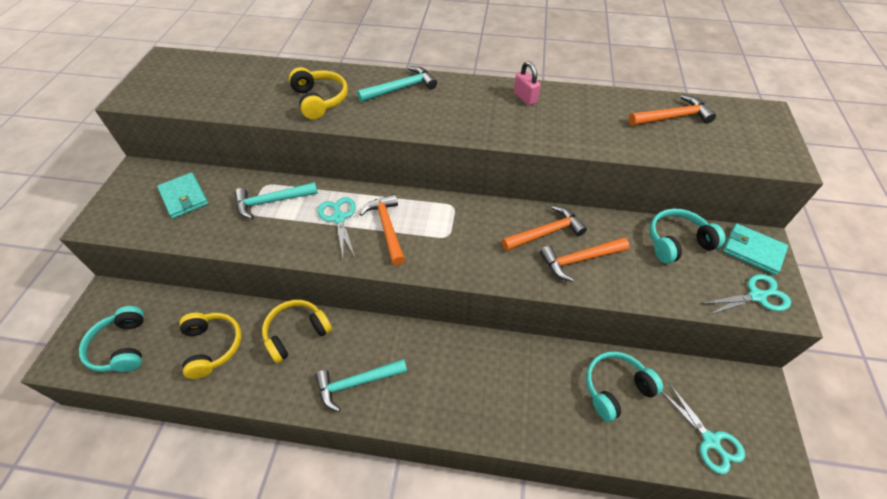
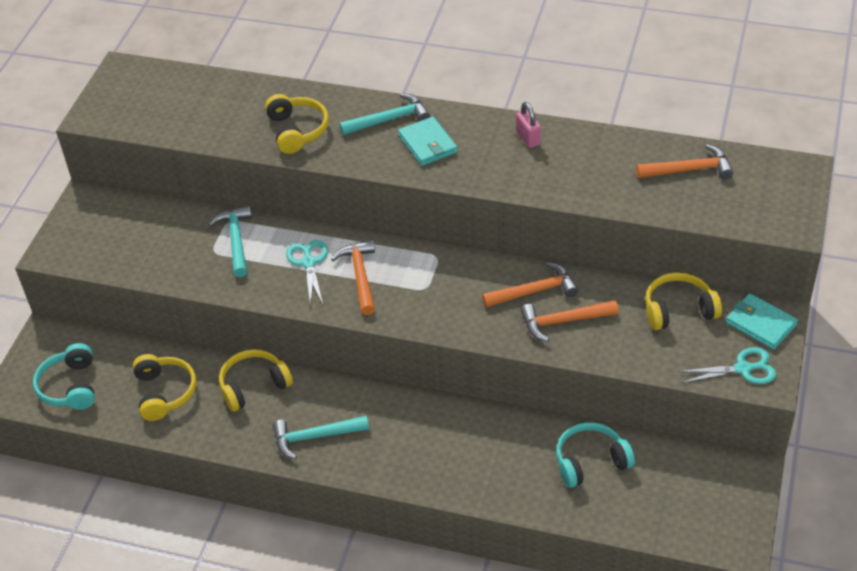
camera: 10 degrees right, 5 degrees down
(184, 197) = (140, 230): turquoise wallet -> turquoise wallet (428, 144)
(272, 201) = (236, 240): turquoise hammer -> turquoise hammer turned 90 degrees clockwise
(677, 242) = (678, 310): turquoise headphones -> yellow headphones
(710, 441) = (676, 514): turquoise scissors -> none

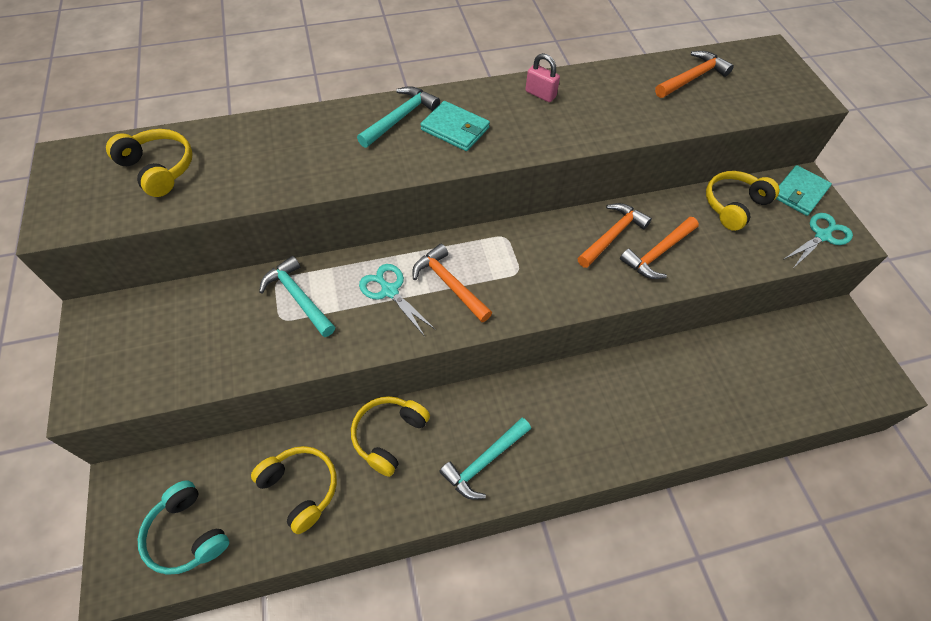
camera: 35 degrees left, 10 degrees up
(297, 130) = (314, 158): yellow headphones -> yellow headphones (158, 169)
(590, 461) = (727, 367): turquoise headphones -> none
(760, 324) = (799, 193): turquoise wallet -> turquoise wallet turned 60 degrees counterclockwise

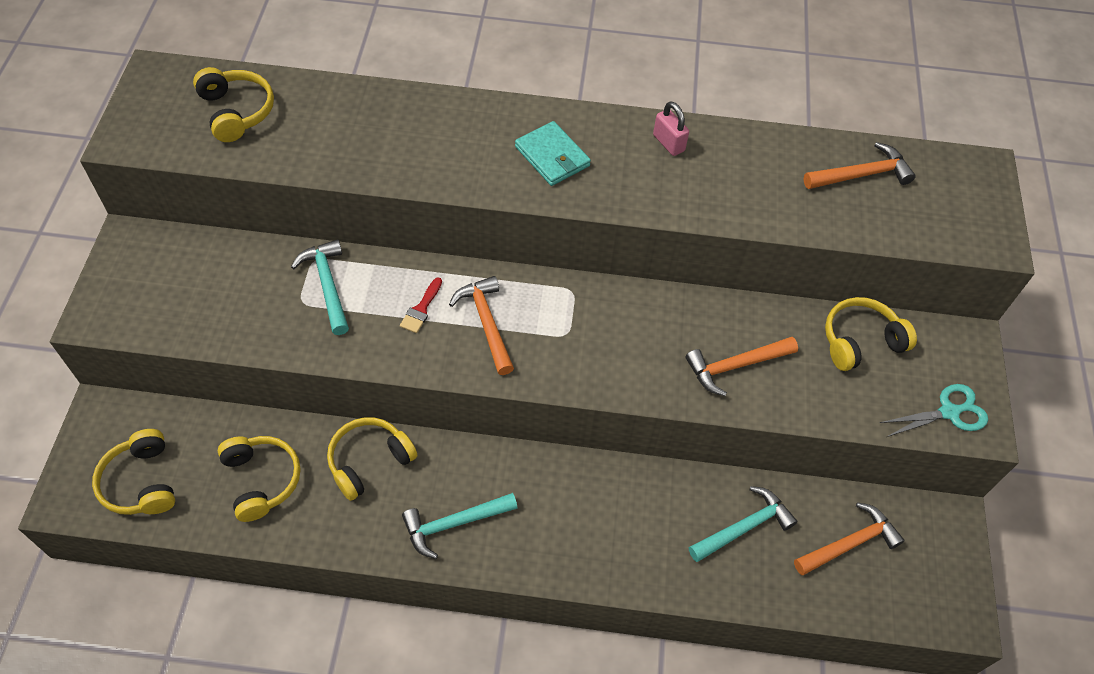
camera: 20 degrees right, 0 degrees up
(187, 534) = (141, 482): turquoise headphones -> yellow headphones
(389, 291) = (421, 309): turquoise scissors -> red brush
(400, 118) = (500, 126): turquoise hammer -> turquoise hammer (744, 527)
(612, 235) = (694, 329): orange hammer -> orange hammer (849, 543)
(799, 193) = (953, 352): turquoise wallet -> none

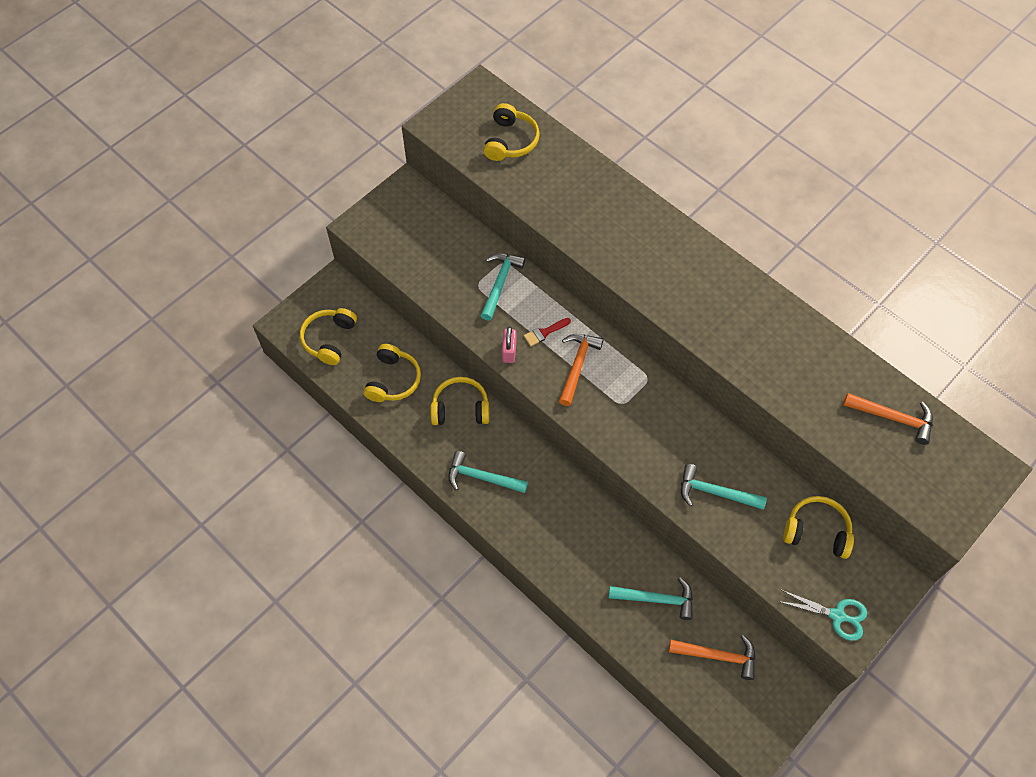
camera: 40 degrees right, 5 degrees up
(552, 156) = (685, 281): turquoise wallet -> none
(668, 143) = (772, 316): pink padlock -> pink padlock (509, 351)
(735, 366) = (715, 492): orange hammer -> turquoise hammer

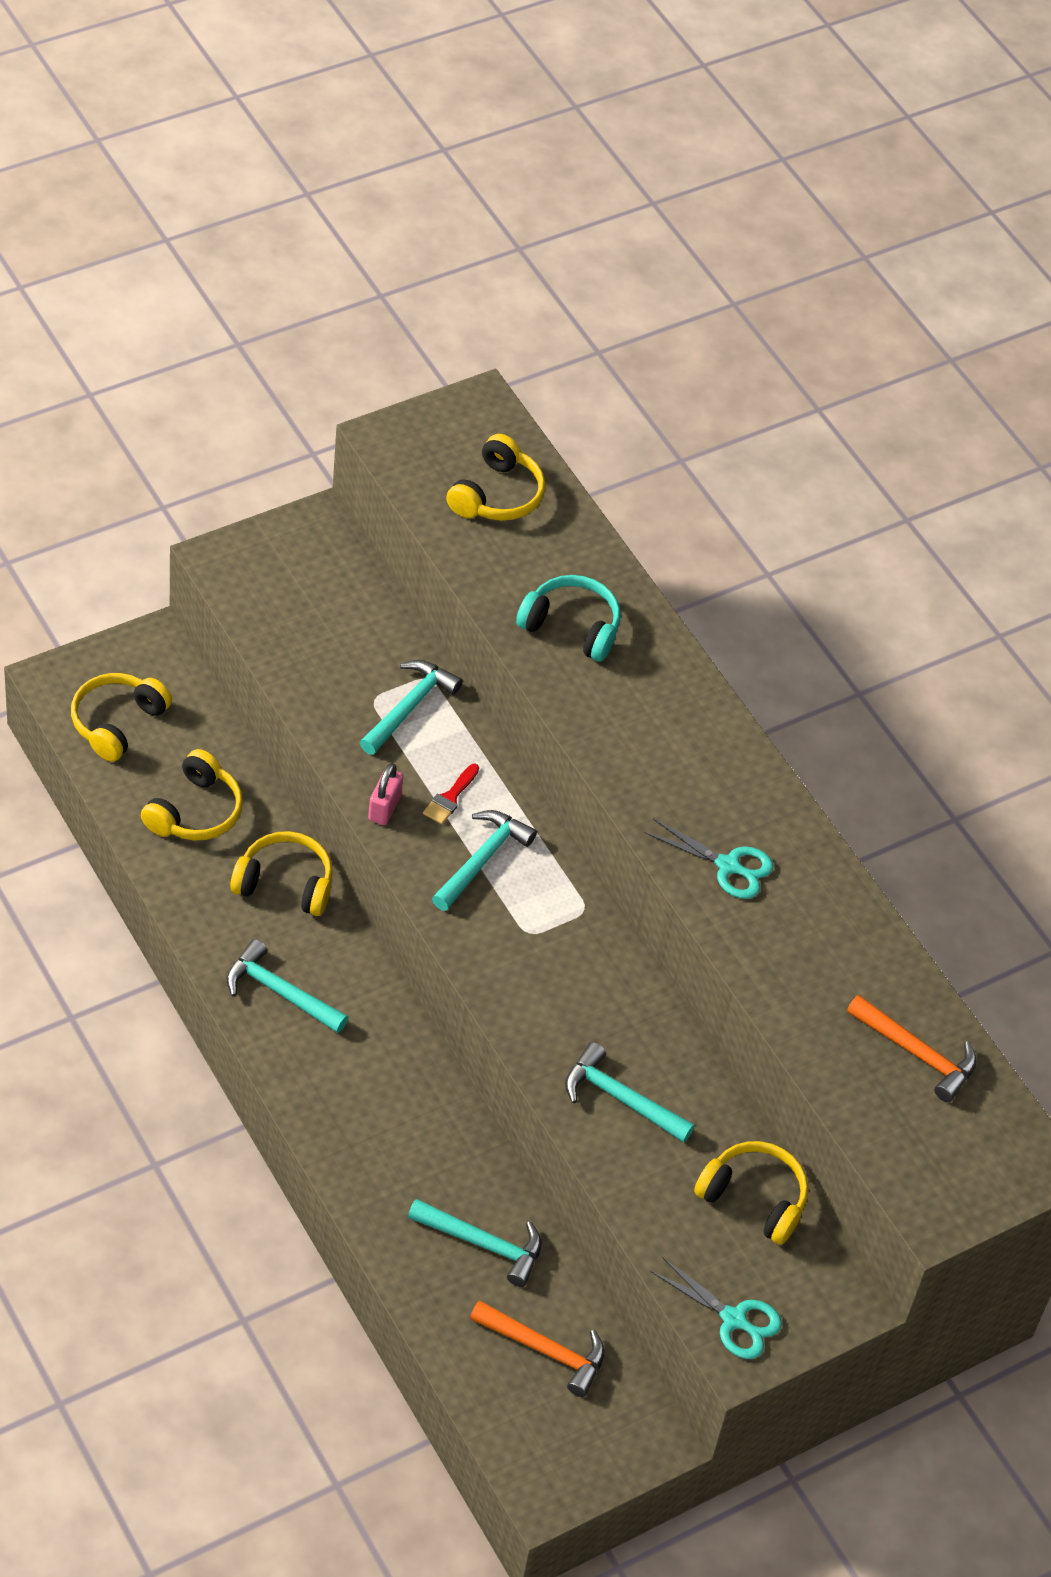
camera: 10 degrees right, 10 degrees down
(544, 332) = (450, 798): red brush -> red brush turned 45 degrees counterclockwise
(577, 366) = (482, 860): orange hammer -> turquoise hammer
(585, 209) = (571, 627): none -> turquoise headphones
(735, 332) = (728, 866): none -> turquoise scissors

